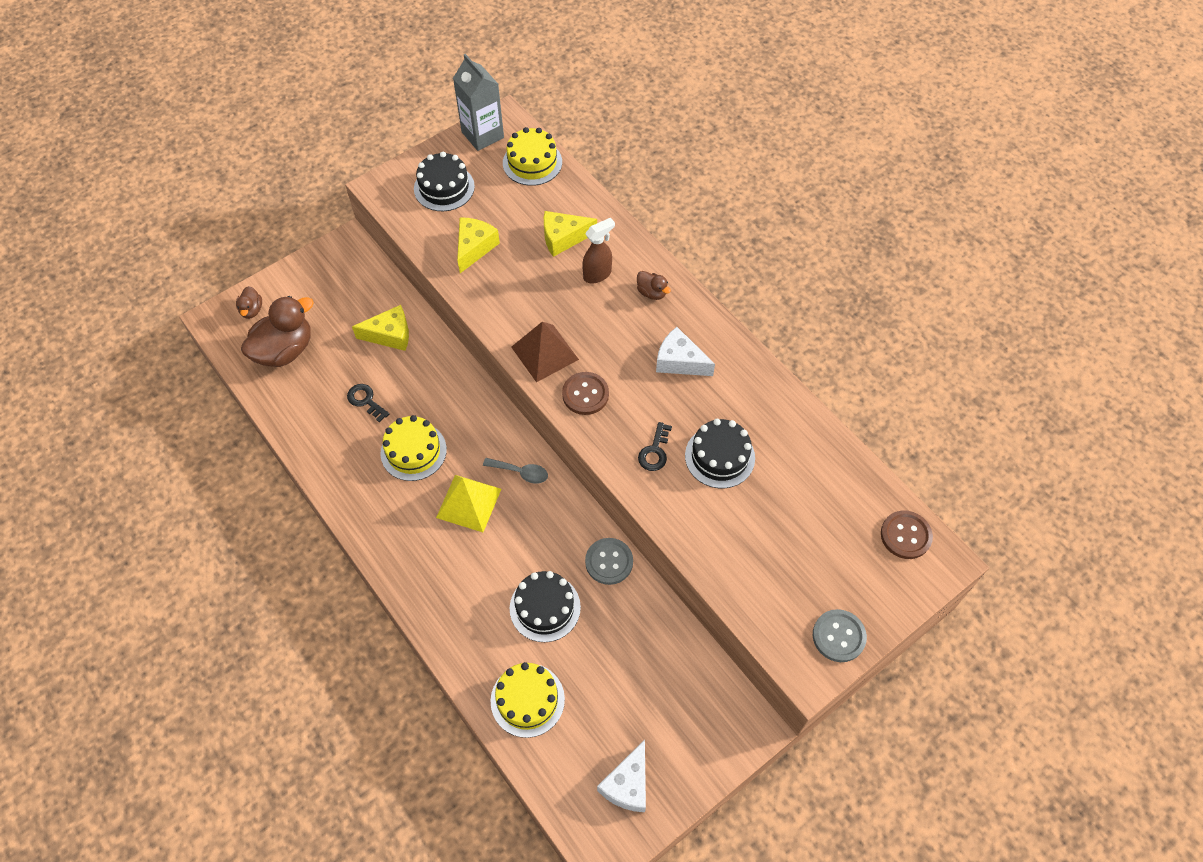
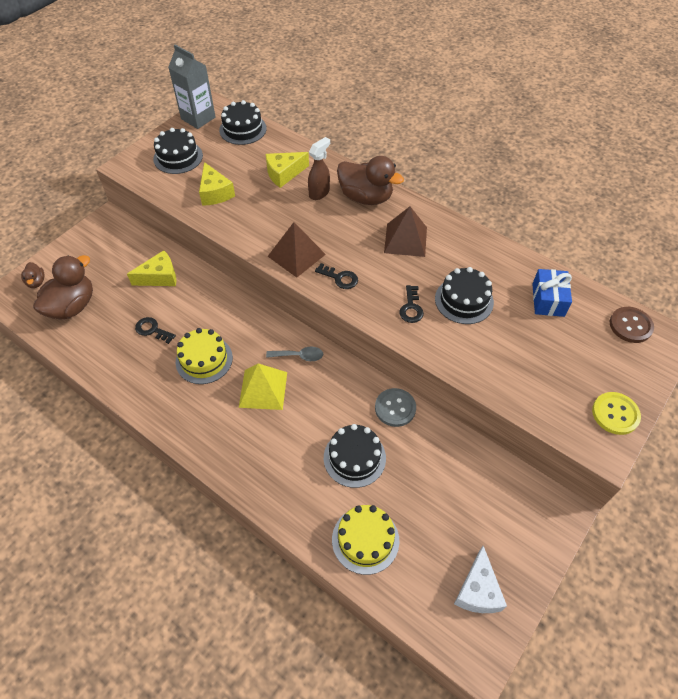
camera: 15 degrees left, 5 degrees down
(474, 247) = (215, 193): yellow cheese -> yellow cheese turned 150 degrees clockwise
(532, 162) = (243, 129): yellow cake -> black cake
(585, 394) = (340, 278): brown button -> black key
(652, 292) = (366, 197): brown duck -> brown duck, size x2.10
(679, 361) = (405, 240): white cheese -> brown pyramid
(820, 479) = (548, 300): none -> blue gift
(838, 636) = (615, 414): grey button -> yellow button

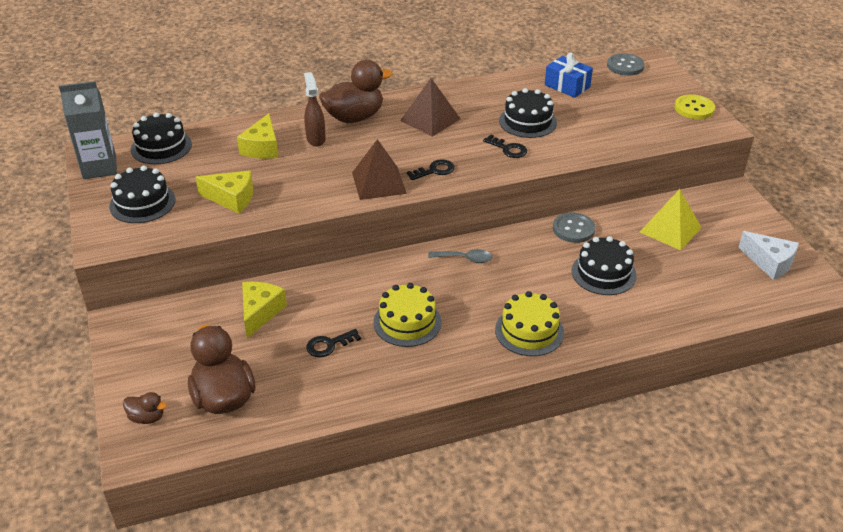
camera: 55 degrees left, 15 degrees down
(263, 389) = (481, 297): yellow pyramid -> yellow pyramid (670, 229)
(299, 356) = (465, 259): grey spoon -> grey spoon turned 60 degrees clockwise
(365, 540) = (686, 301): yellow cake -> yellow cake (529, 331)
(630, 326) = (625, 66): brown button -> grey button

